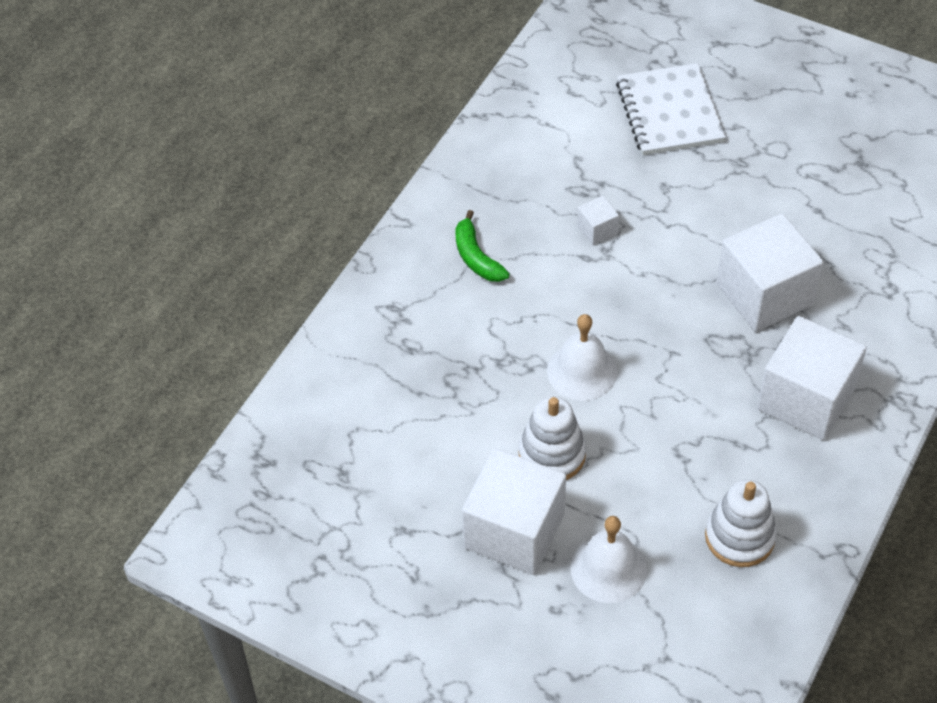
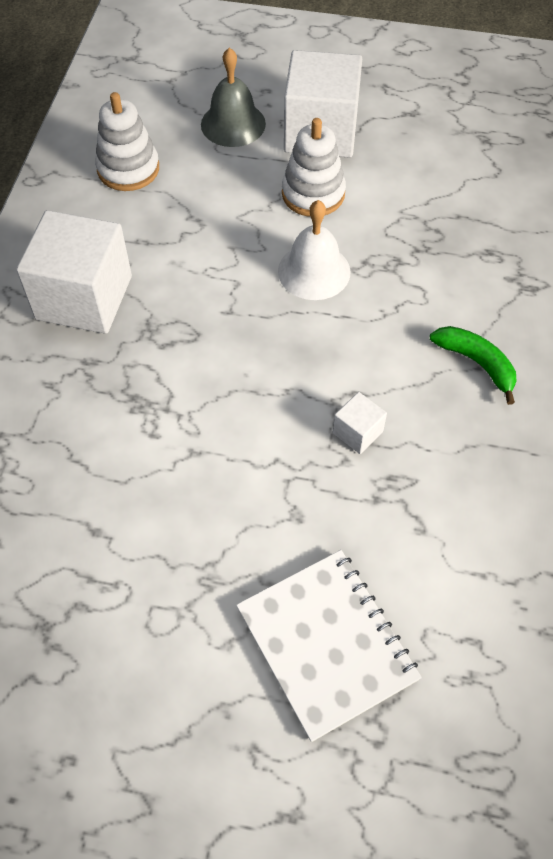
camera: 160 degrees right, 5 degrees up
(608, 569) = (233, 124): white bell -> grey bell
(764, 294) = (145, 400): white cube -> none

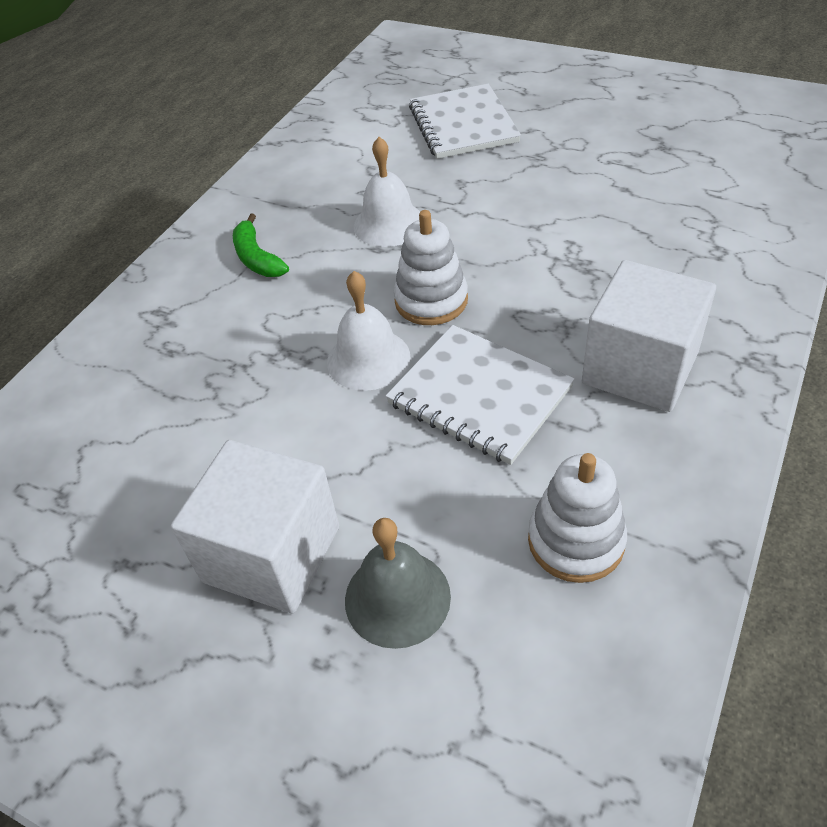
camera: 160 degrees left, 10 degrees down
(212, 254) = (479, 396): none -> white notebook
(313, 194) = (327, 454): white stacking toy -> white stacking toy (431, 300)
(357, 432) = (389, 224): white cube -> white bell

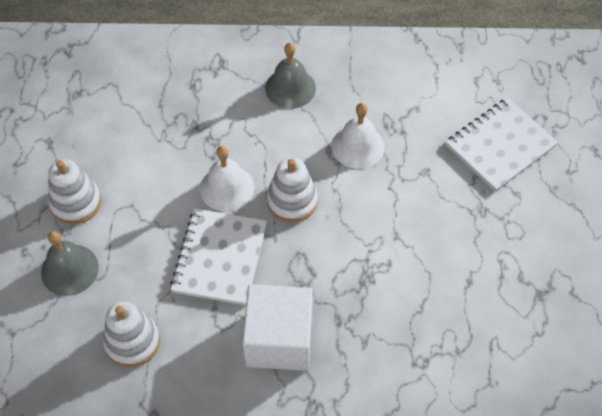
camera: 60 degrees right, 10 degrees up
(257, 258) = (290, 88): green banana -> grey bell
(272, 554) = (76, 203): white cube -> white stacking toy

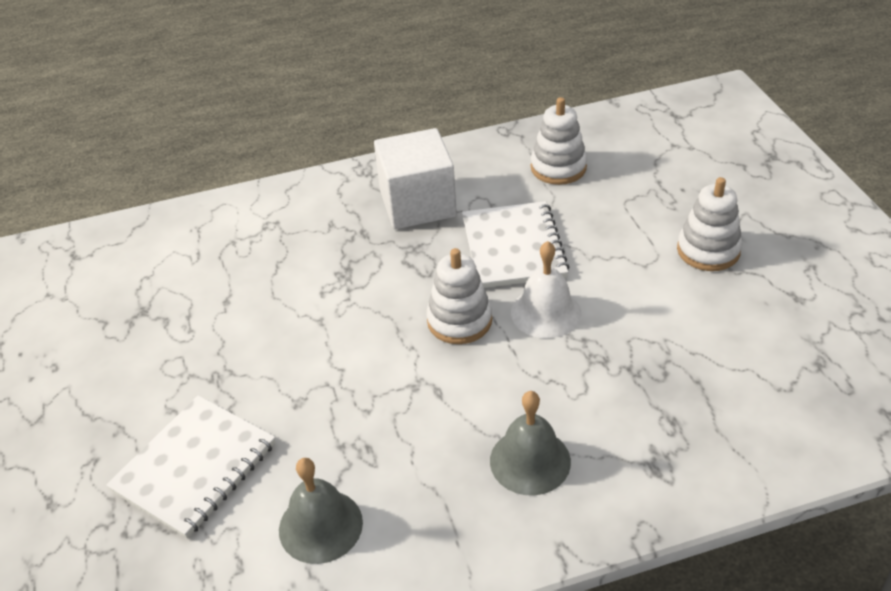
camera: 165 degrees right, 15 degrees down
(69, 269) = (662, 198): grey bell -> grey bell (320, 526)
(358, 146) = (399, 407): white bell -> none

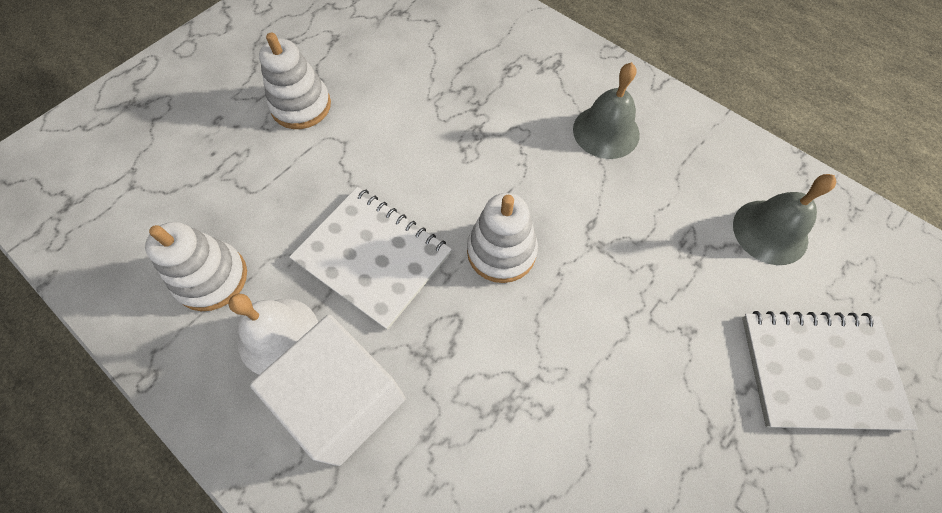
camera: 125 degrees left, 20 degrees up
(513, 247) = (373, 257): white notebook -> white notebook turned 75 degrees clockwise
(546, 312) = (448, 189): white bell -> white bell (278, 336)

